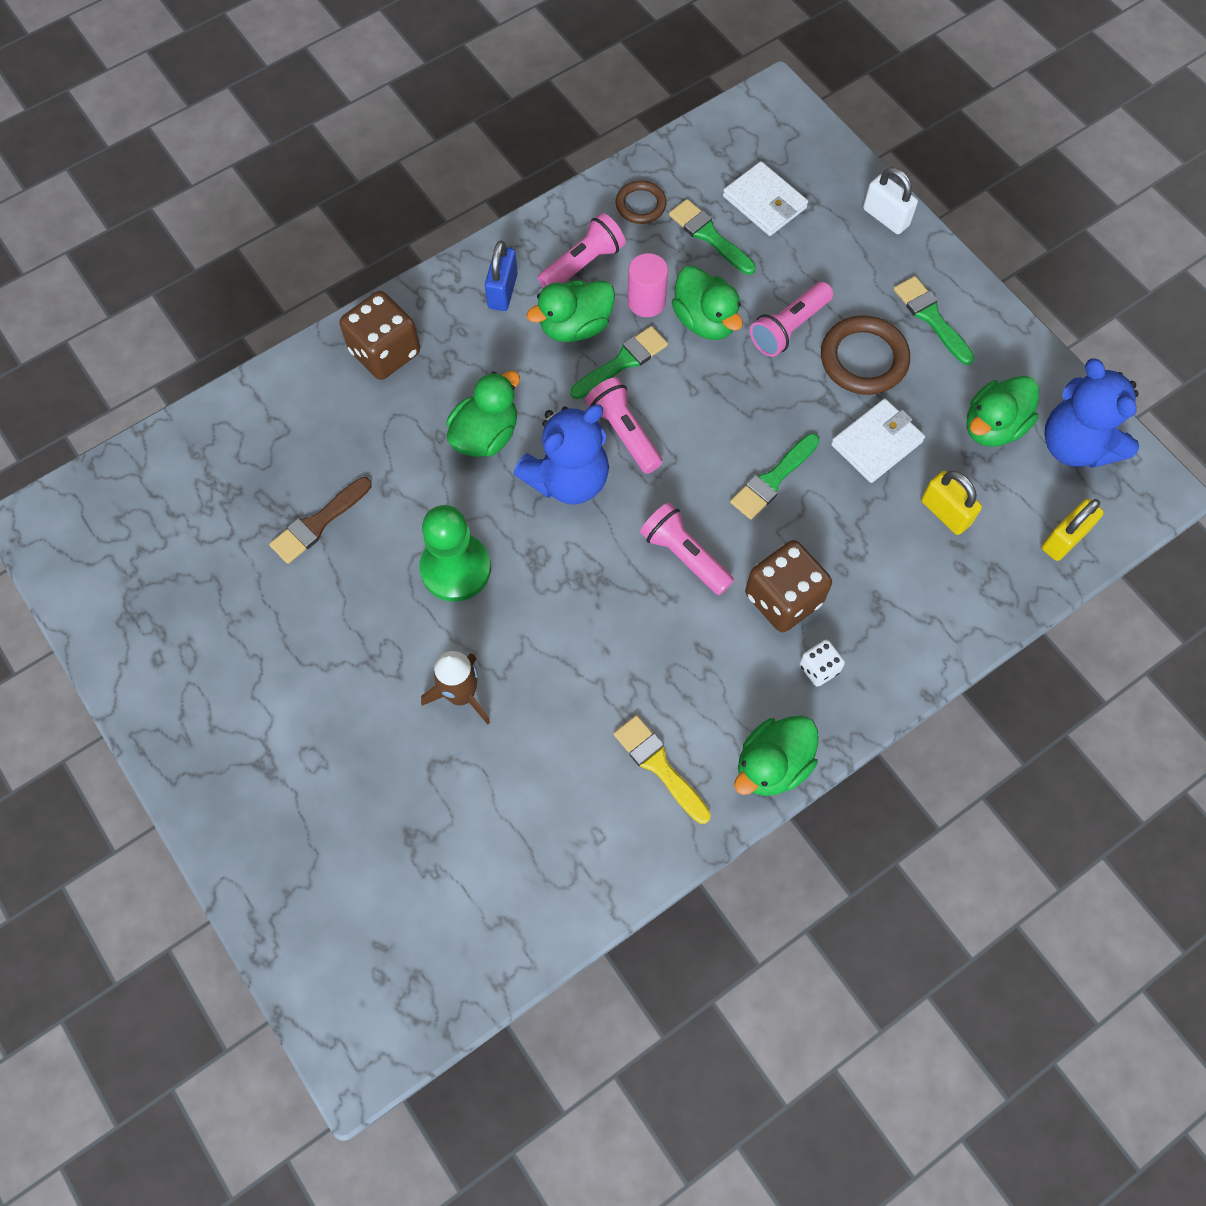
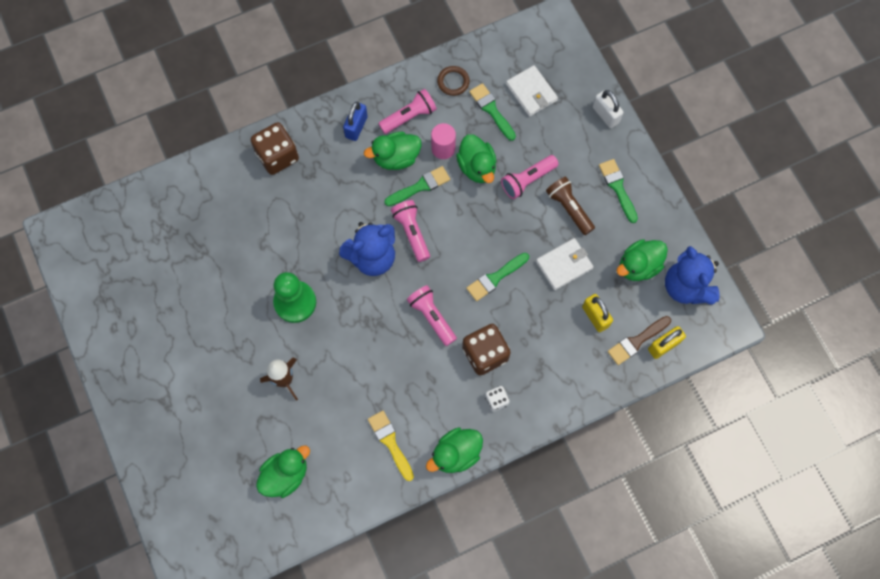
camera: 10 degrees right, 5 degrees up
(318, 523) = (219, 260): brown brush -> brown brush (636, 341)
(485, 435) = (328, 220): green duck -> green duck (285, 475)
(863, 359) = (569, 208): brown ring -> brown flashlight

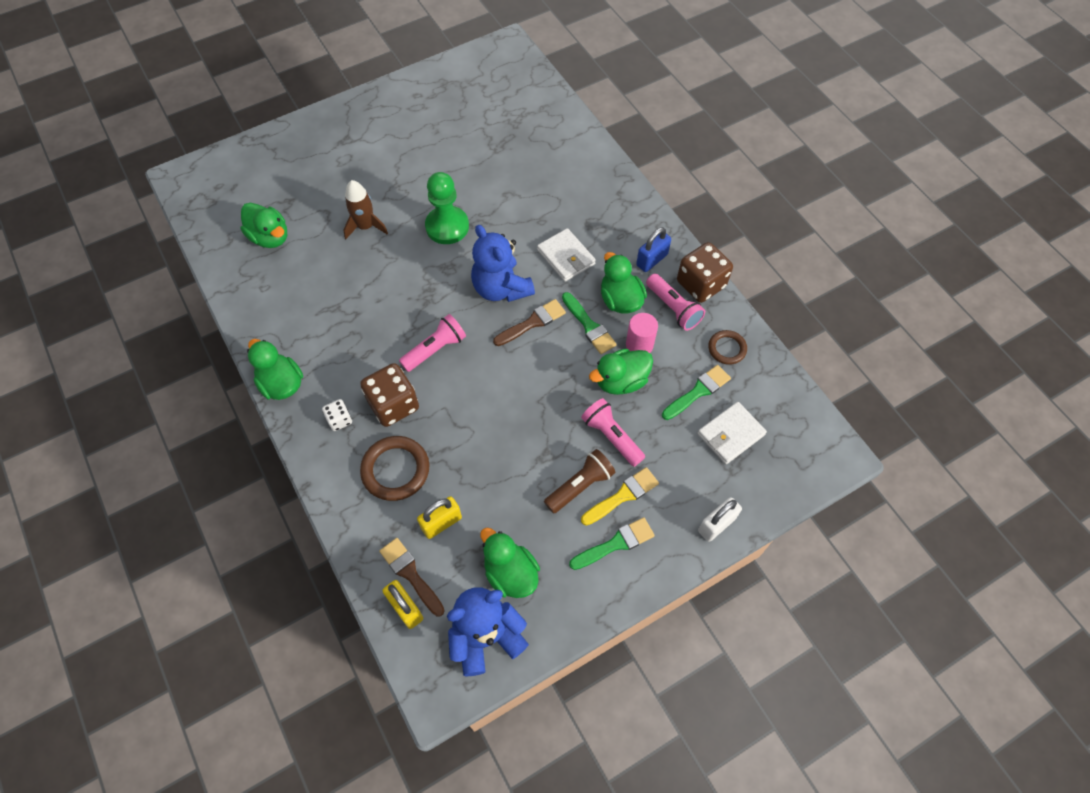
camera: 85 degrees right, 10 degrees down
(277, 156) = (606, 195): brown dice -> brown dice (701, 284)
(356, 127) = (652, 260): blue padlock -> blue padlock turned 60 degrees counterclockwise
(390, 442) = (297, 322): yellow brush -> yellow brush (622, 495)
(412, 232) = (532, 322): pink flashlight -> brown brush
(495, 278) = (484, 409): green brush -> none
(547, 352) = (395, 470): none -> brown ring
(564, 265) = (506, 483): white wallet -> white wallet (566, 257)

